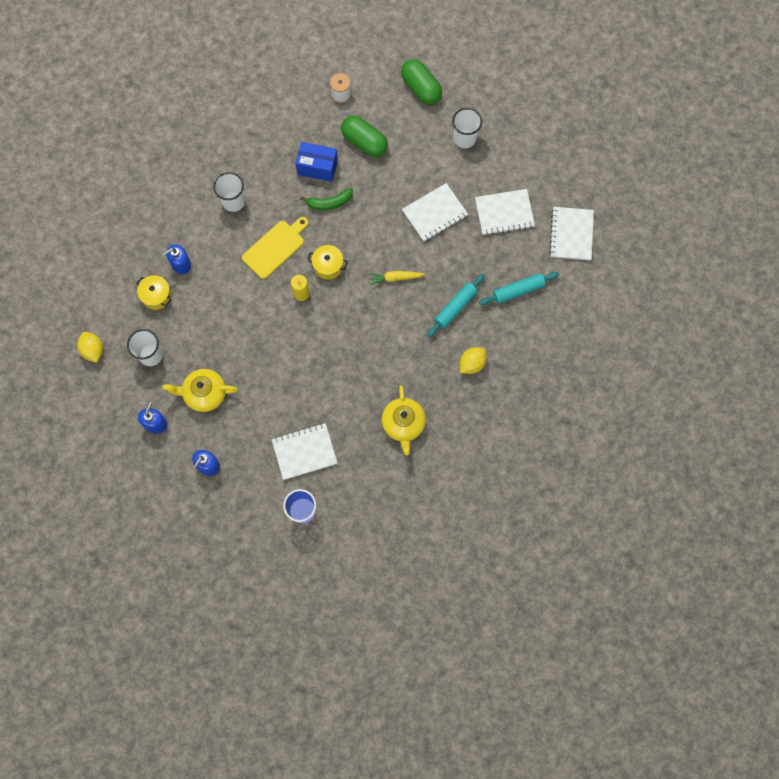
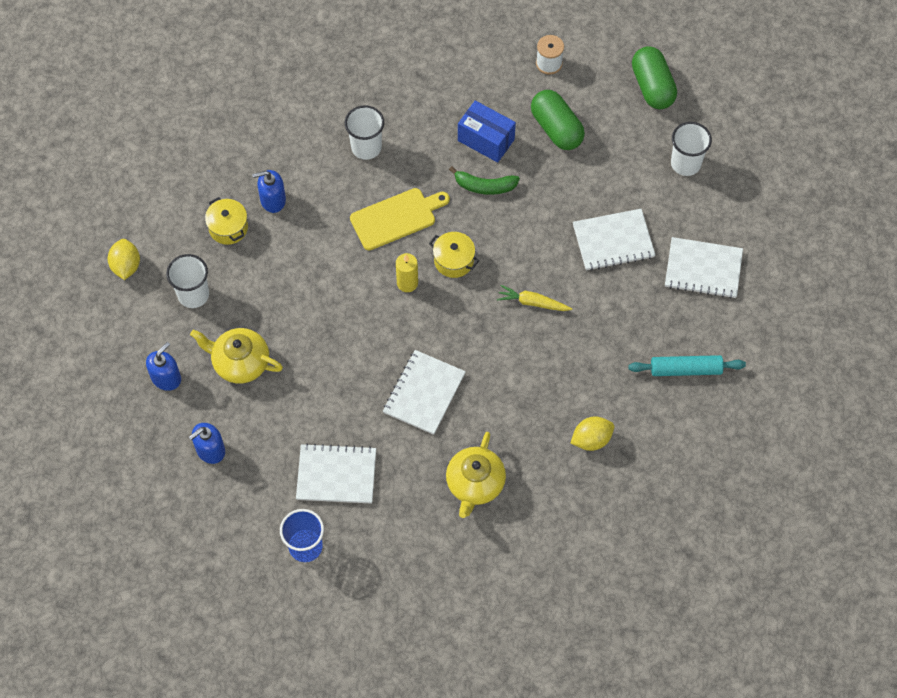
camera: 20 degrees right, 10 degrees down
(455, 307) = (596, 363): turquoise rolling pin -> none
(571, 234) = (781, 323): white notebook -> white notebook (424, 393)

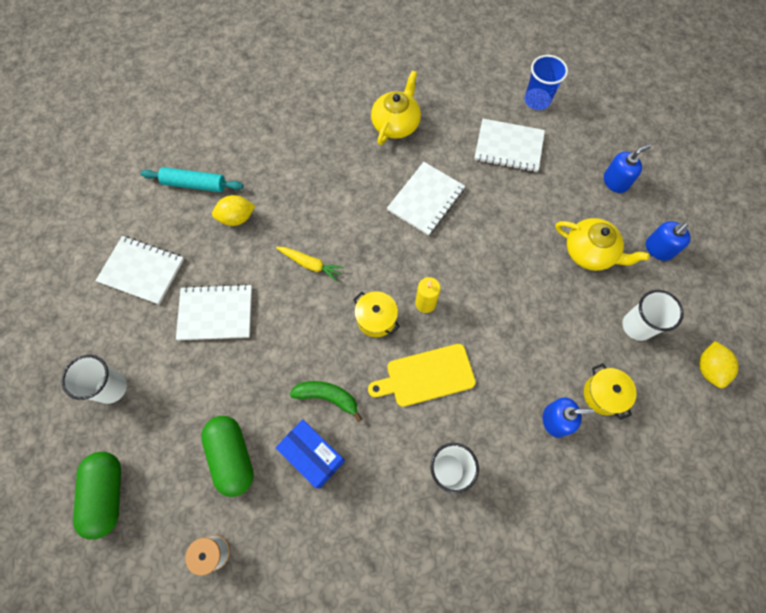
camera: 170 degrees left, 5 degrees up
(591, 439) = (293, 142): yellow lemon -> yellow lemon (237, 218)

